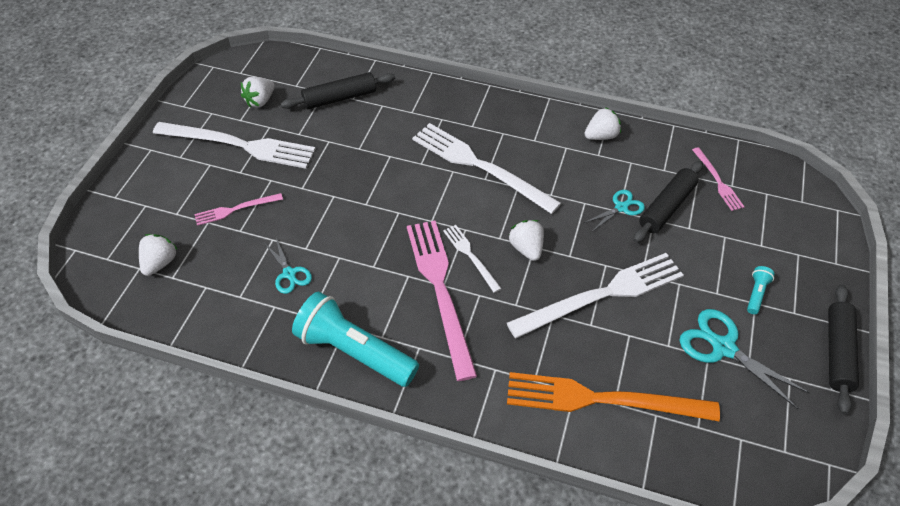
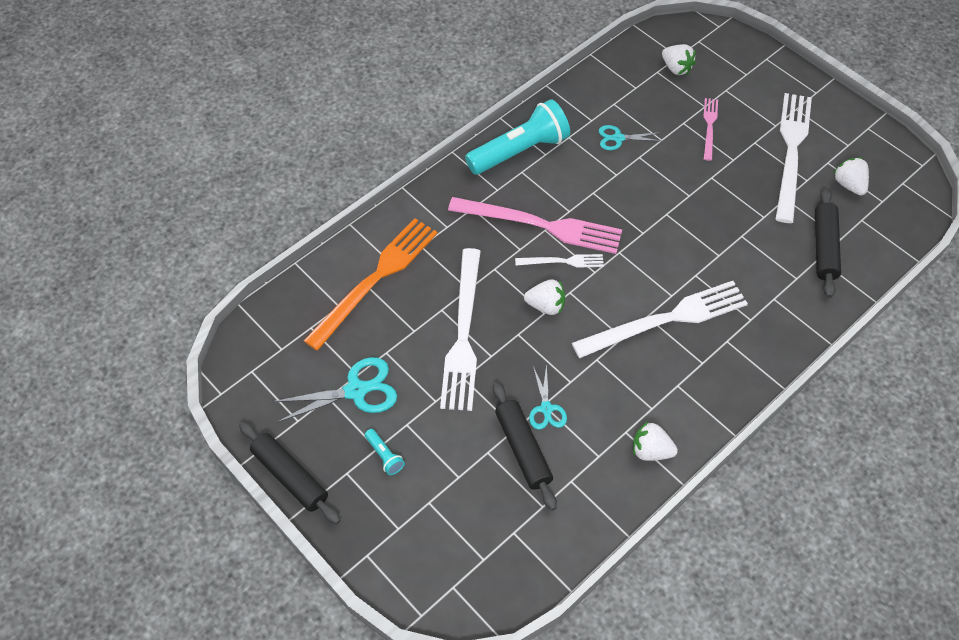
camera: 120 degrees right, 5 degrees up
(239, 145) = (791, 152): white fork -> white fork turned 150 degrees clockwise
(601, 136) = (651, 451): white strawberry -> white strawberry turned 105 degrees clockwise
(717, 181) = (527, 522): pink fork -> none

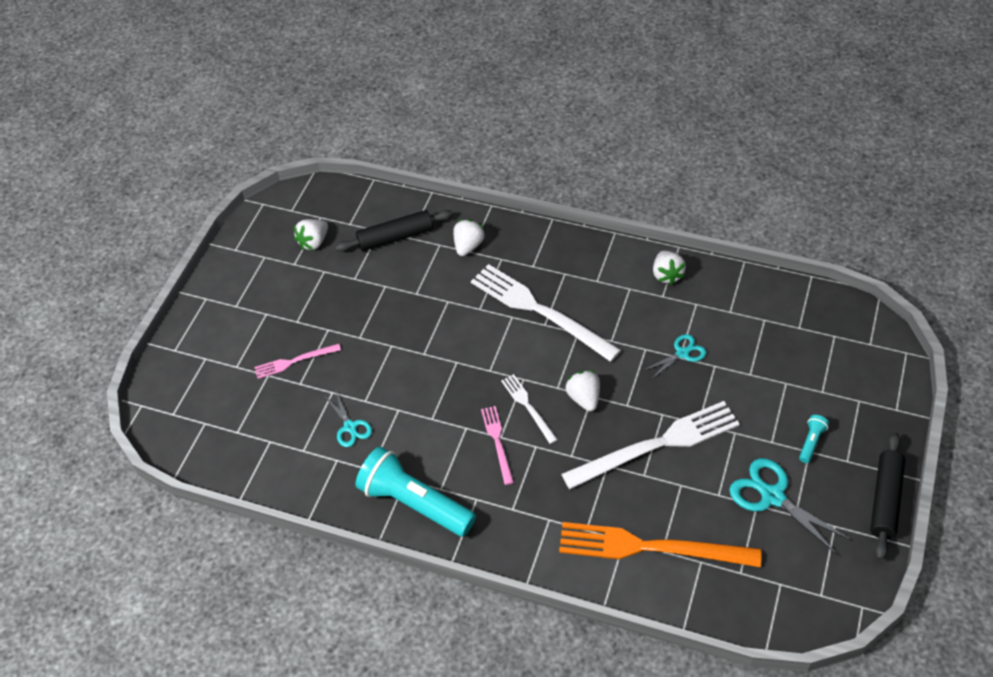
camera: 115 degrees left, 5 degrees down
(522, 449) = (729, 352): black rolling pin -> none
(541, 225) = (497, 442): pink fork -> pink fork, size x0.49
(676, 68) = (224, 417): white strawberry -> white strawberry (468, 246)
(791, 152) = (295, 292): white fork -> none

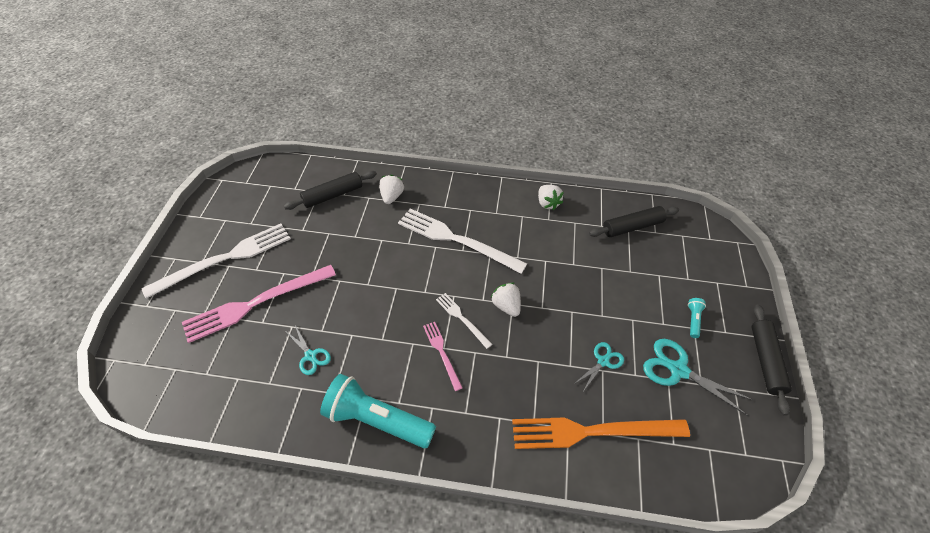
camera: 15 degrees left, 0 degrees up
(294, 361) = (256, 303): pink fork -> pink fork, size x2.02
(313, 242) = (266, 205): white strawberry -> none
(657, 445) = (574, 338): white fork -> white fork (225, 259)
(682, 353) = (574, 261): turquoise scissors -> turquoise scissors (603, 361)
(770, 317) = (632, 227): none -> black rolling pin

